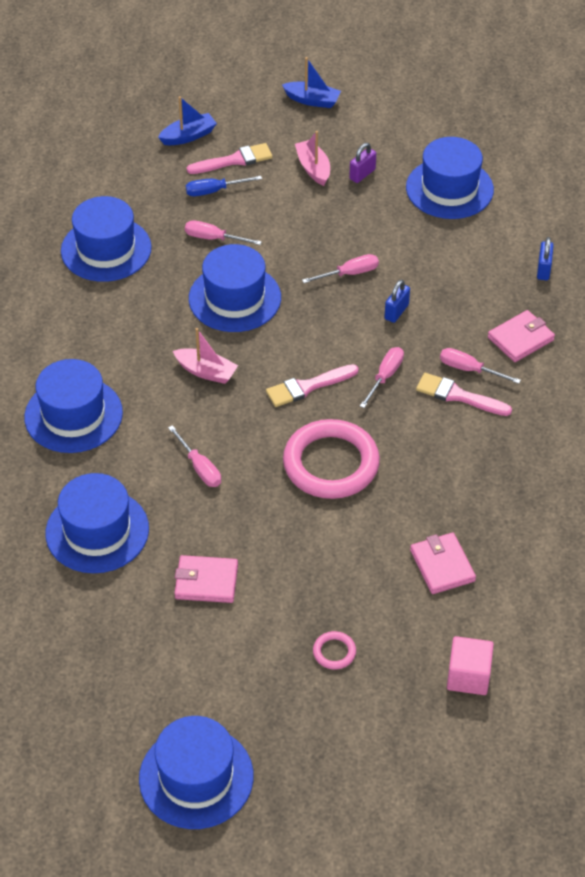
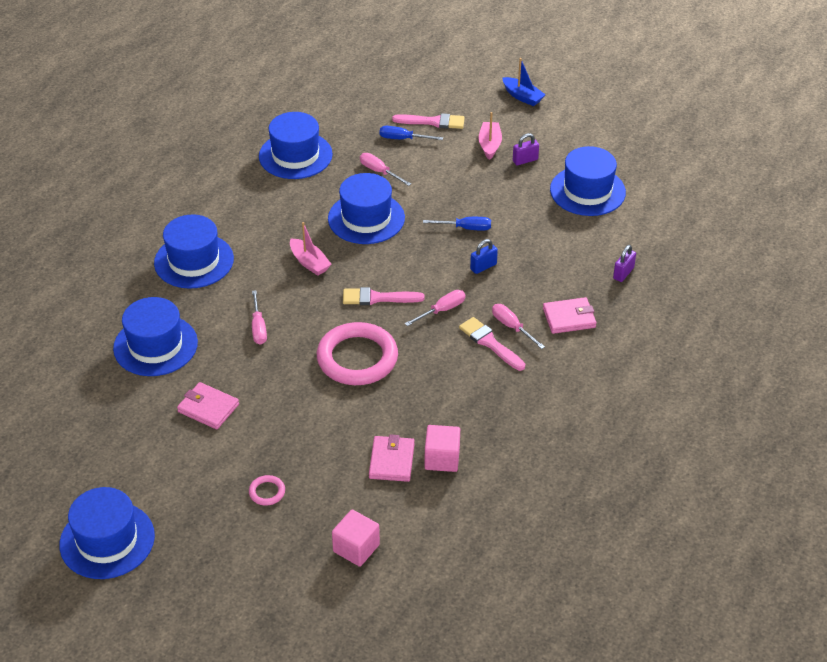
camera: 25 degrees right, 5 degrees down
(188, 136) = (410, 95): blue boat -> none
(349, 273) = (465, 228): pink screwdriver -> blue screwdriver
(492, 543) = (442, 458): none -> pink cube
(543, 270) = (623, 273): blue padlock -> purple padlock

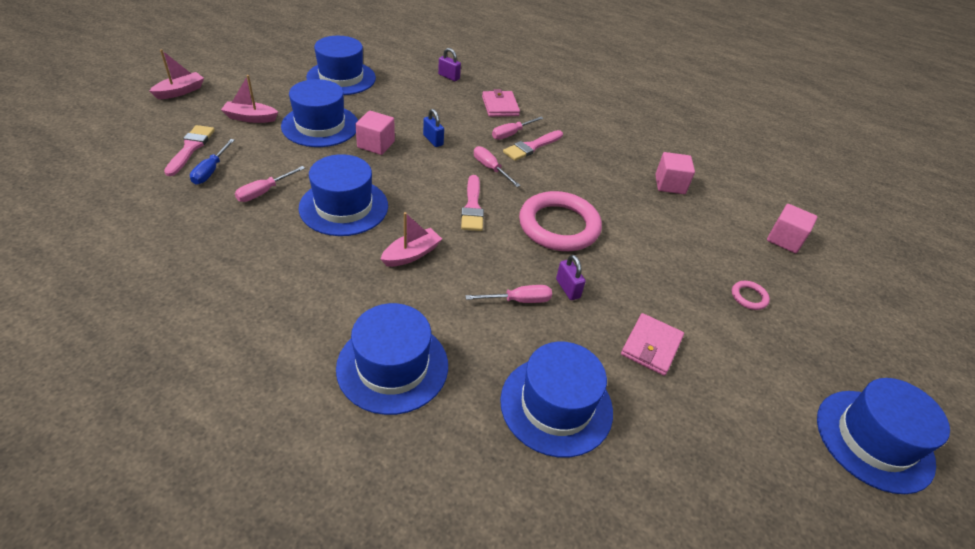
camera: 95 degrees left, 0 degrees up
(295, 155) = (199, 259): blue hat -> blue hat (320, 126)
(391, 461) = (682, 212): pink wallet -> none
(465, 228) = (376, 144): blue screwdriver -> pink cube
(522, 97) = (180, 91): blue boat -> pink boat
(525, 160) = (284, 102): purple padlock -> purple padlock (567, 288)

